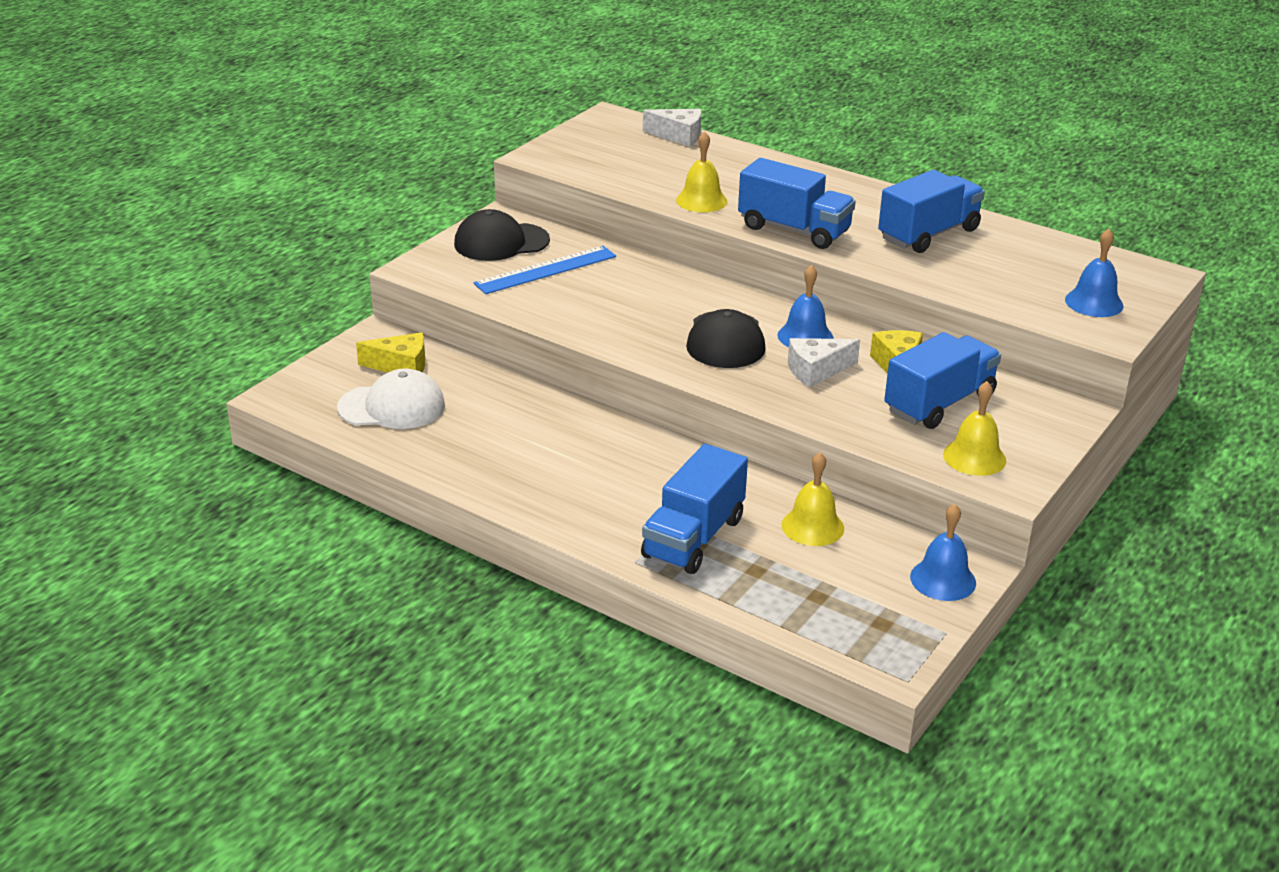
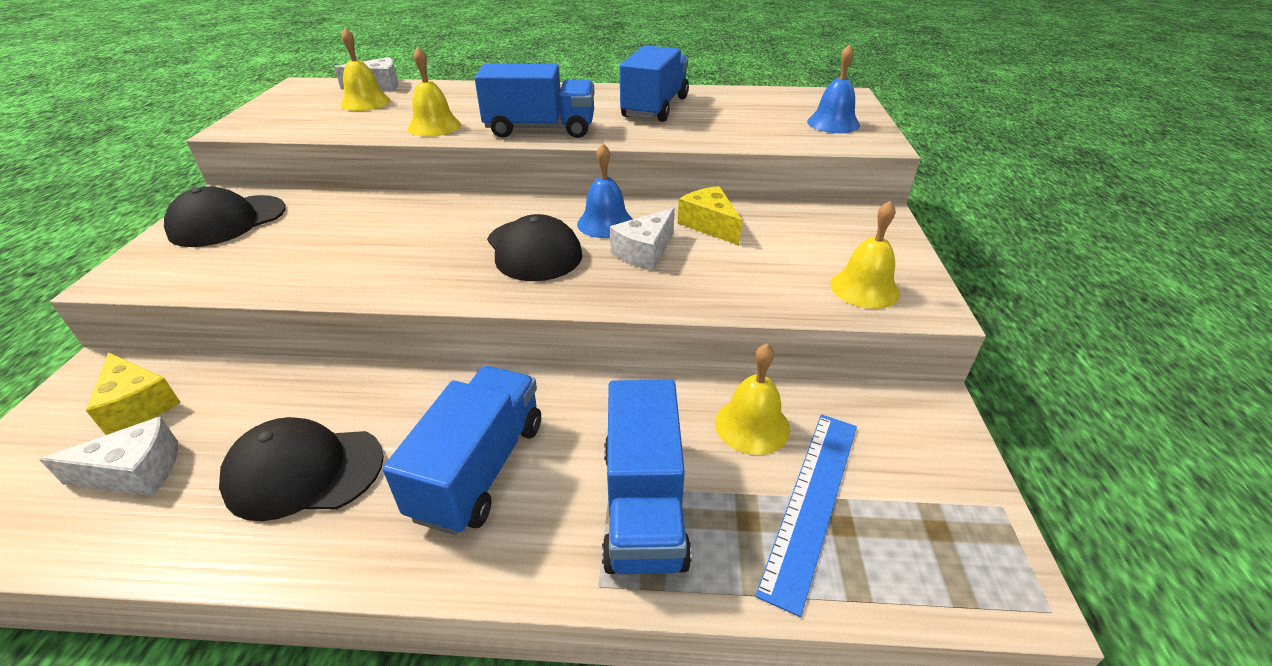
camera: 30 degrees left, 5 degrees up
(392, 407) = (135, 472): white cap -> white cheese
(401, 366) = (138, 405): yellow cheese -> yellow cheese turned 75 degrees clockwise
(491, 442) = (304, 471): none -> black cap
(546, 270) = (293, 235): blue ruler -> blue ruler (812, 502)
(656, 155) = (365, 102): none -> yellow bell
(939, 403) = (778, 247): blue truck -> blue truck (479, 469)
(943, 579) = (925, 434): blue bell -> none

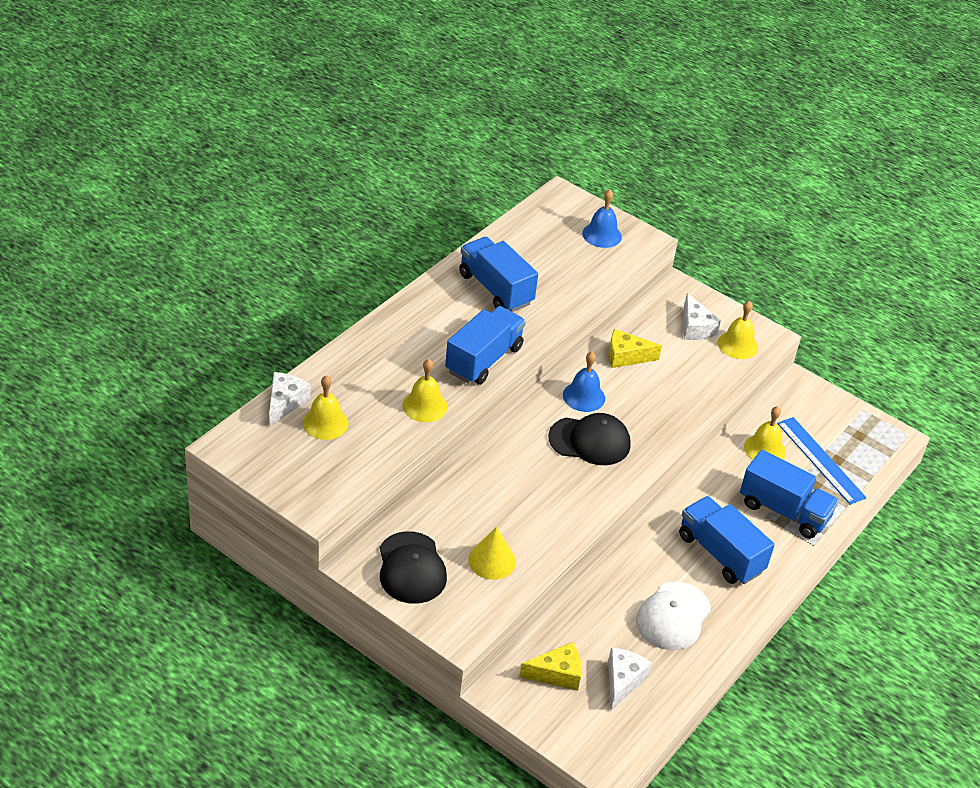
camera: 60 degrees left, 5 degrees up
(265, 258) = (492, 560): none -> yellow cone
(304, 471) = (673, 616): black cap -> white cap
(644, 252) = (633, 399): white cheese -> white cheese (695, 327)

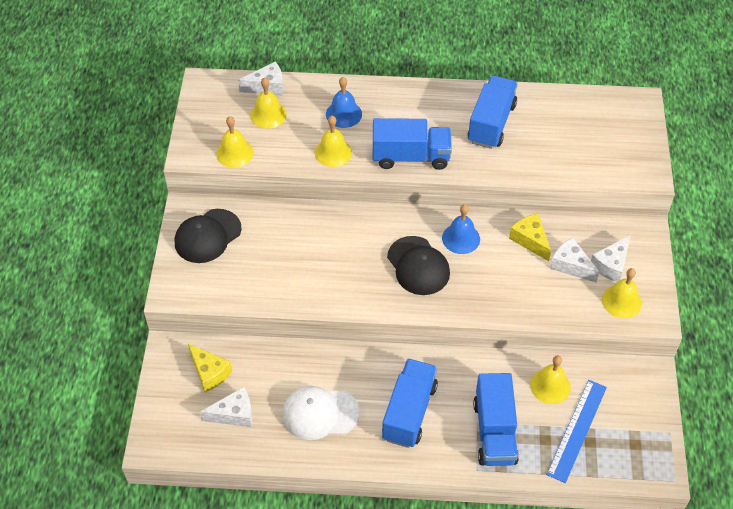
camera: 60 degrees right, 10 degrees up
(352, 474) = (234, 153): none -> yellow bell
(492, 560) = (251, 273): yellow cone -> none
(602, 235) = (622, 148): blue bell -> blue bell (343, 114)
(675, 350) = (571, 265): none -> white cheese

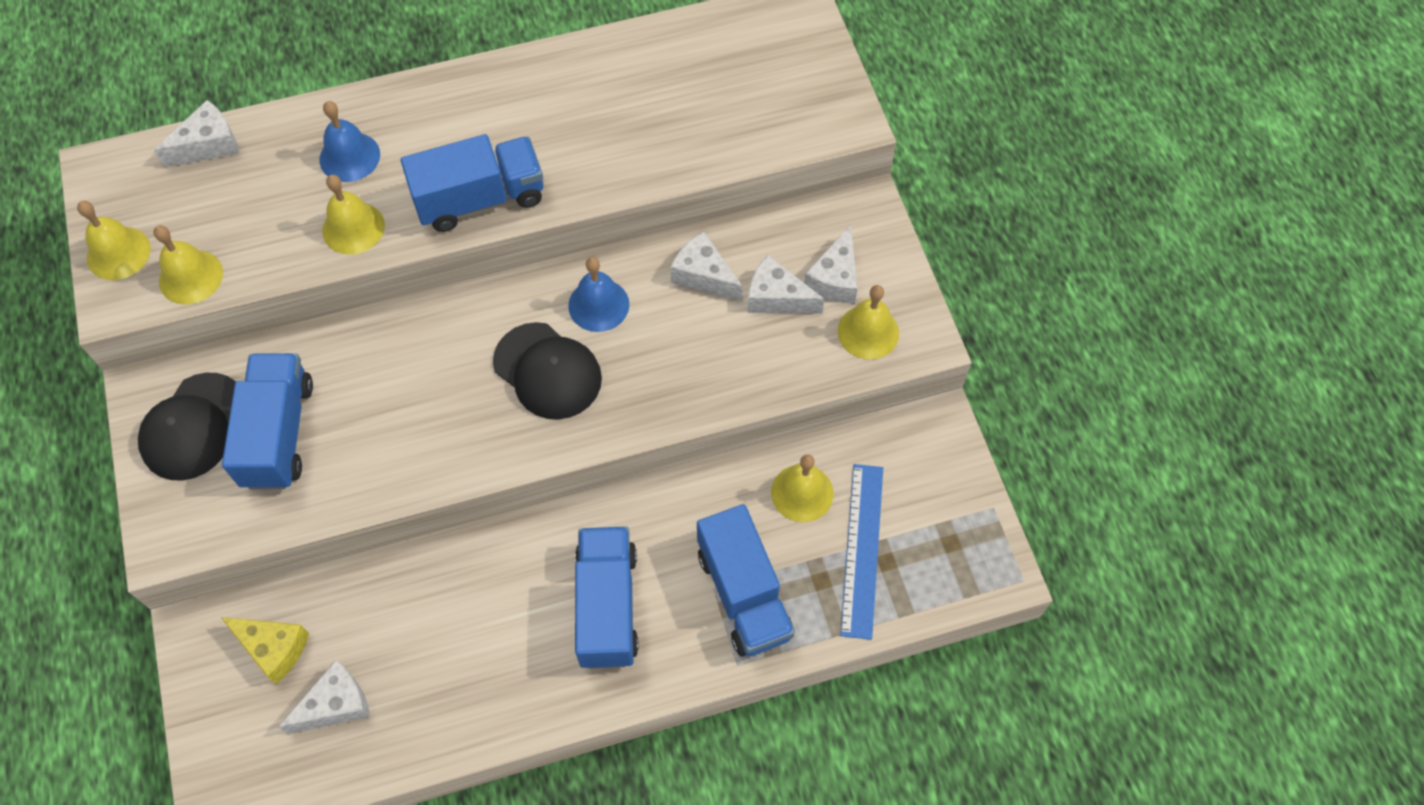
camera: 20 degrees left, 10 degrees up
(268, 114) = (225, 193): yellow bell -> yellow bell (118, 253)
(320, 413) = (471, 656): white cap -> none
(491, 123) = (588, 106): blue truck -> blue truck (278, 433)
(530, 240) = (704, 275): yellow cheese -> white cheese

